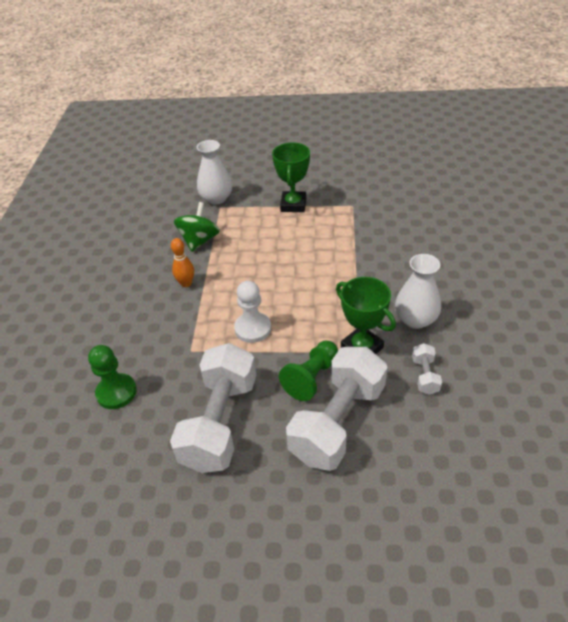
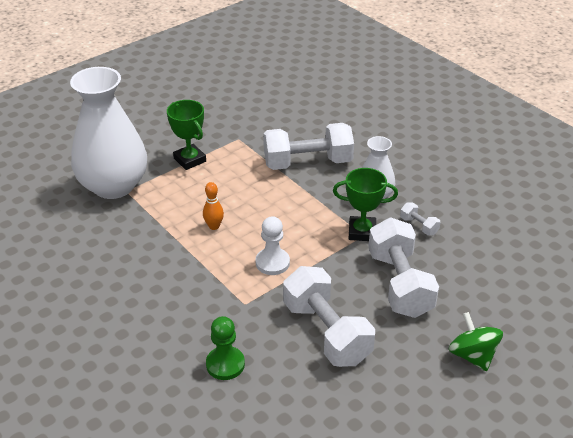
camera: 45 degrees left, 5 degrees down
(186, 283) = (177, 262): orange bowling pin -> orange bowling pin (214, 226)
(199, 240) = (144, 225): green spinning top -> green spinning top (472, 355)
(216, 198) = (113, 186): white vase -> white vase, size x1.95
(311, 377) = (352, 269): green pawn -> none
(387, 255) = (307, 163): none -> white dumbbell

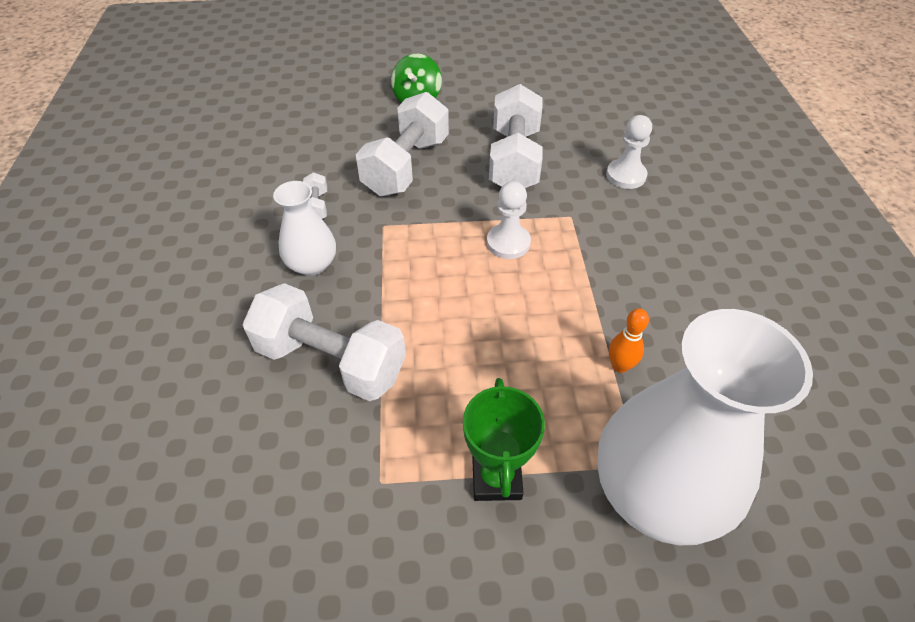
camera: 145 degrees left, 10 degrees up
(214, 226) = (542, 324): orange bowling pin -> orange bowling pin (620, 366)
(225, 364) = (626, 175): green pawn -> white pawn
(362, 232) = (380, 229): green trophy -> none

